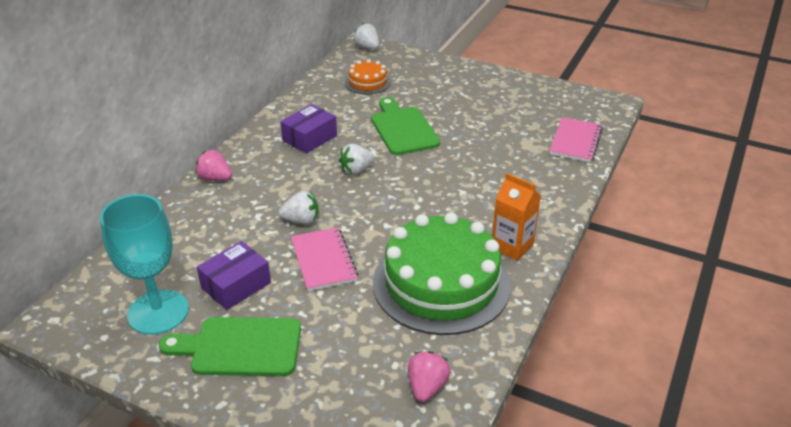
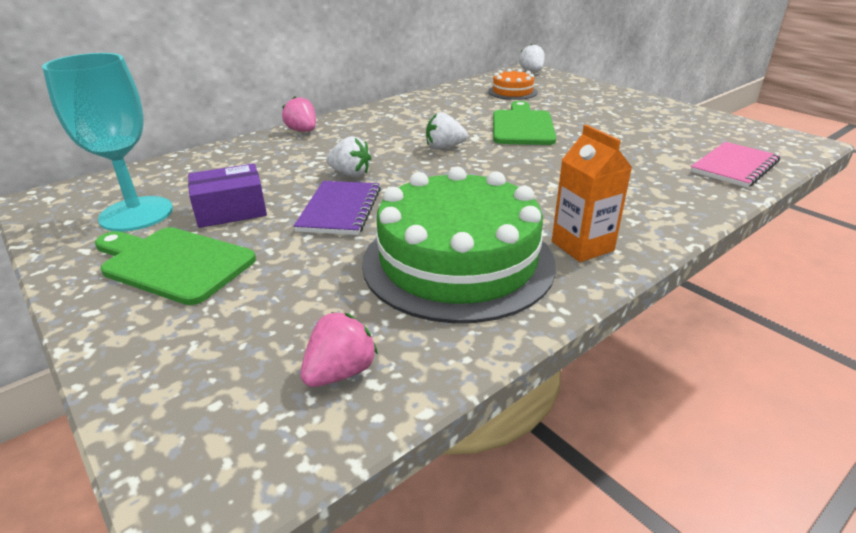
camera: 25 degrees right, 5 degrees down
(309, 138) = (419, 119): purple box -> none
(323, 260) = (340, 210): pink notebook -> purple notebook

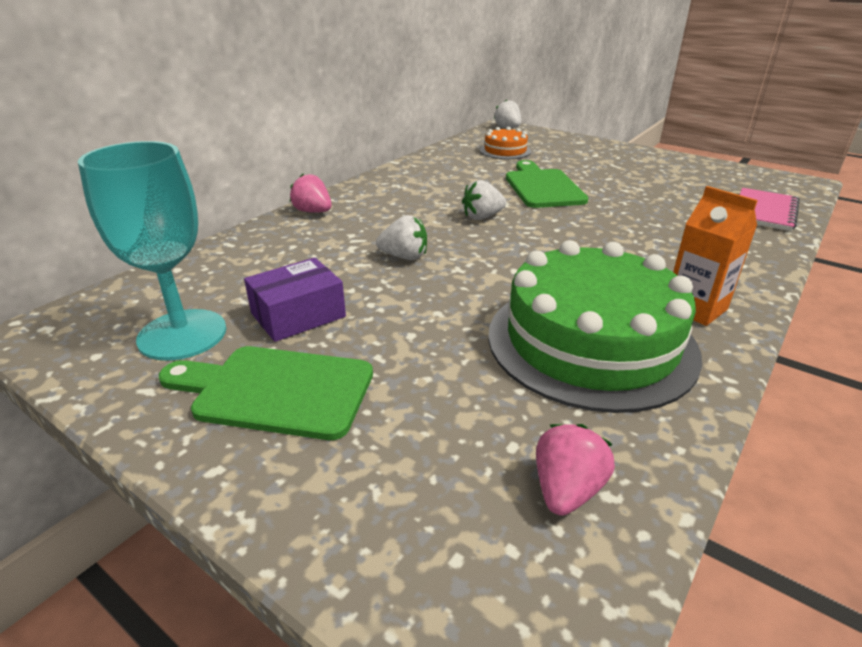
camera: 15 degrees left, 0 degrees up
(340, 210) = (423, 299): purple notebook -> none

